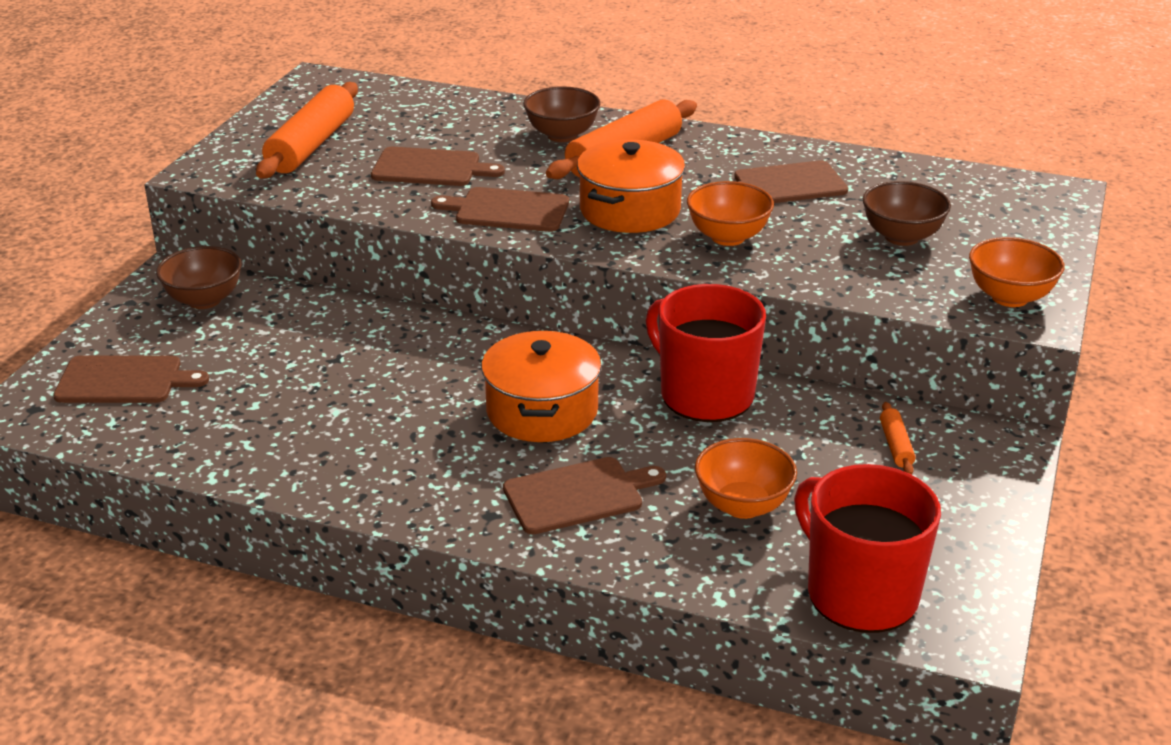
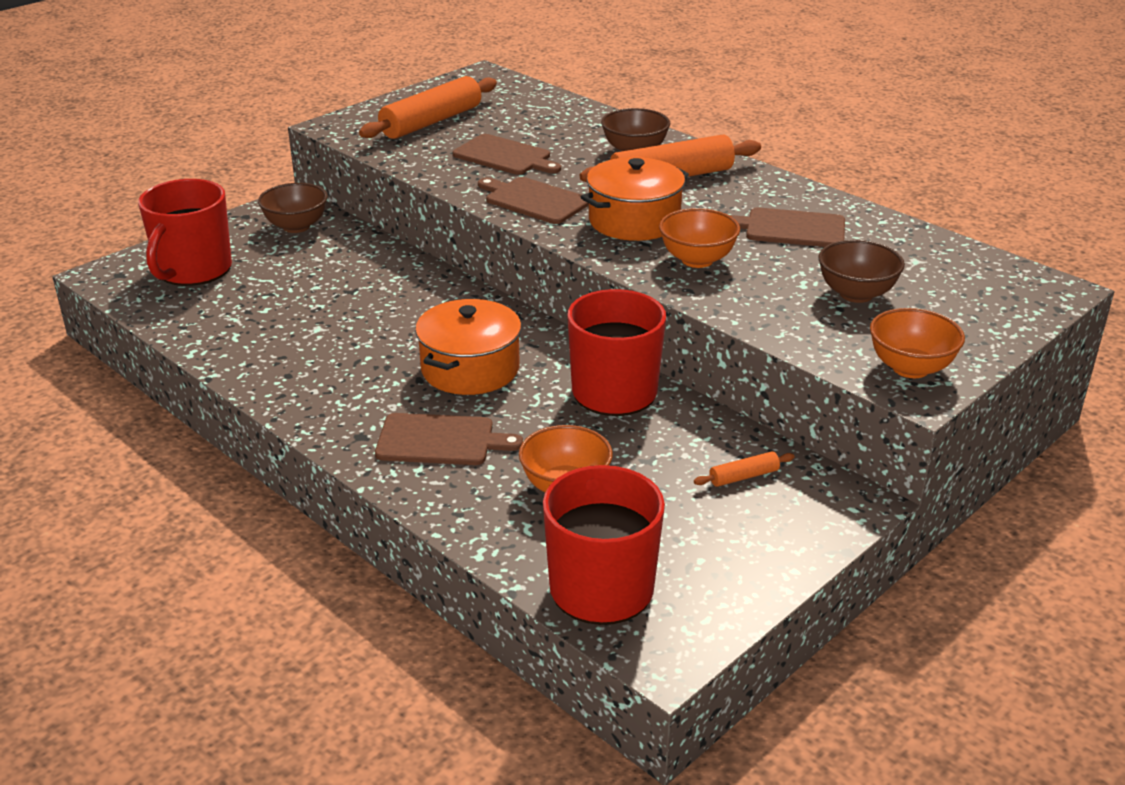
camera: 25 degrees right, 0 degrees up
(124, 380) = (193, 270): brown cutting board -> red mug
(896, 445) = (743, 476): orange rolling pin -> orange rolling pin turned 45 degrees clockwise

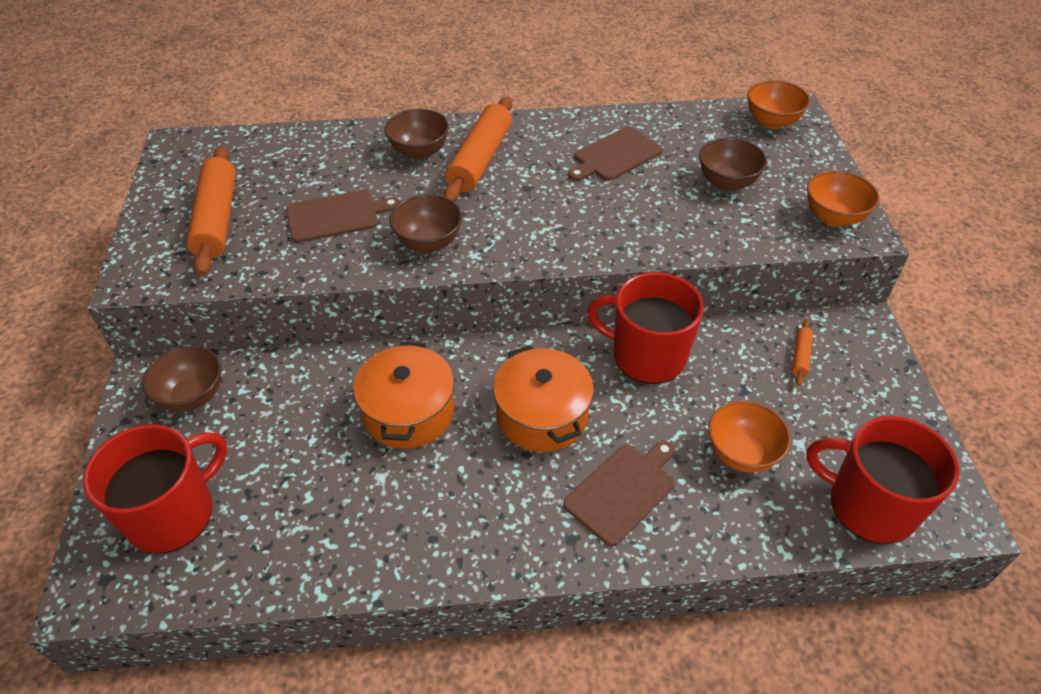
camera: 50 degrees left, 15 degrees up
(193, 270) = (173, 513): red mug -> red mug turned 105 degrees counterclockwise
(534, 200) = (428, 242): brown cutting board -> brown bowl
(634, 221) = (522, 214): orange pot -> orange pot (408, 412)
(697, 260) = (611, 219): orange bowl -> orange bowl (772, 122)

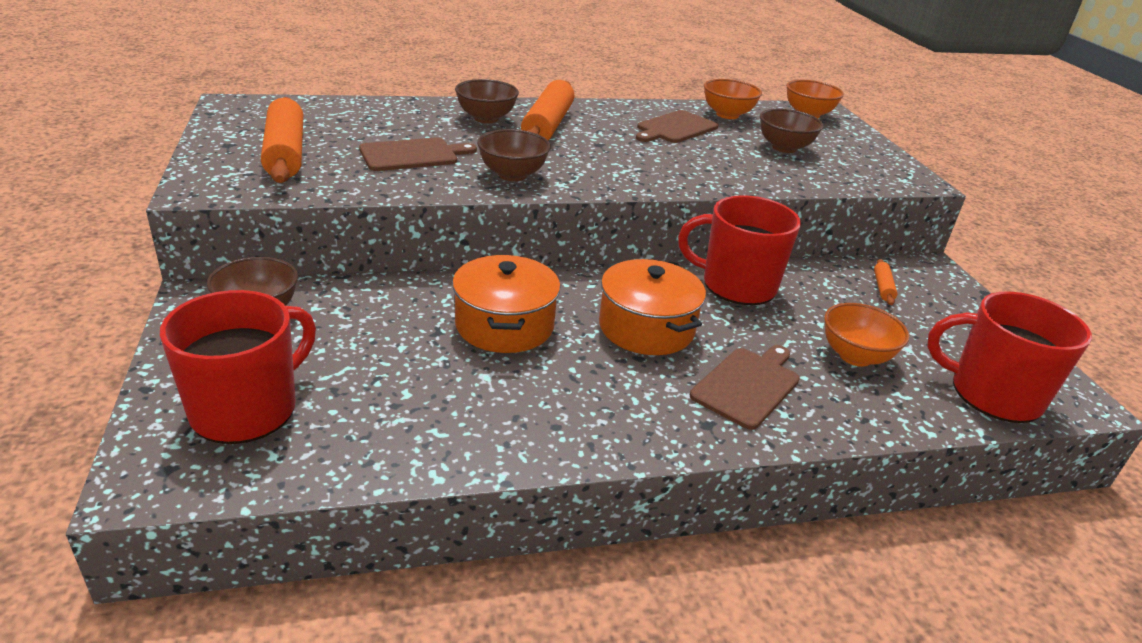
camera: 10 degrees left, 15 degrees down
(833, 217) = (889, 172): orange bowl -> orange bowl (727, 115)

